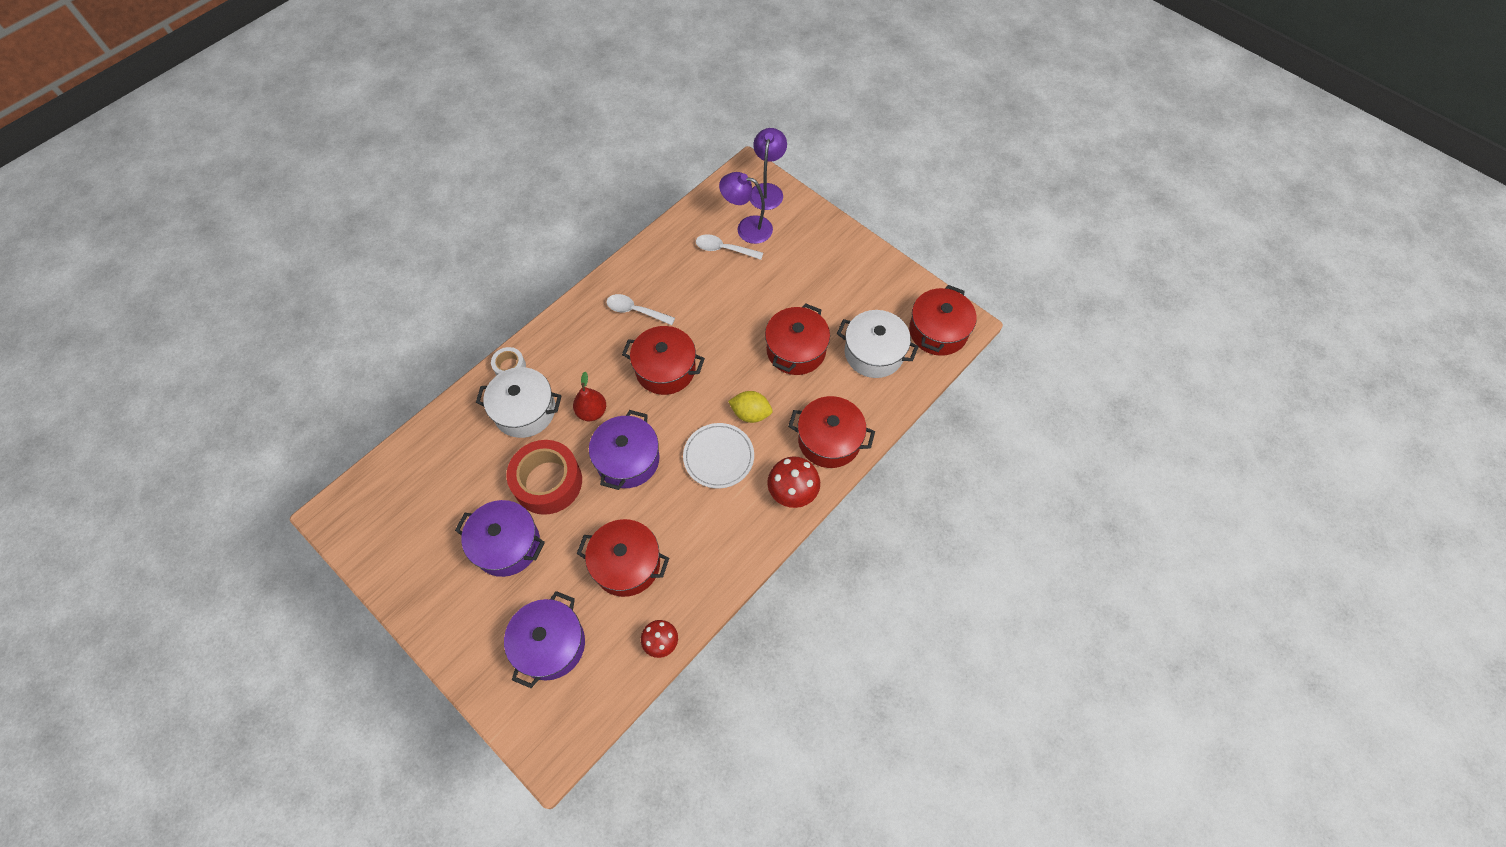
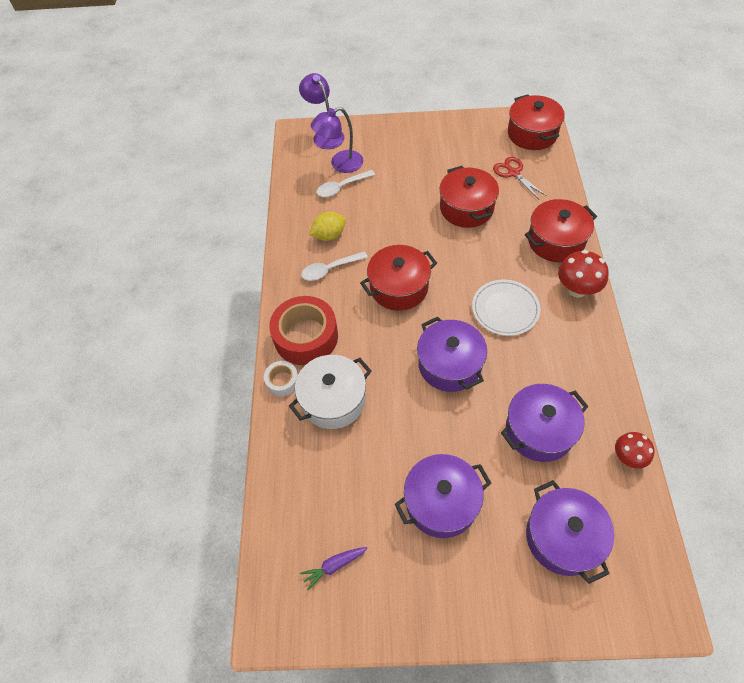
camera: 40 degrees left, 5 degrees down
(402, 517) = (334, 566): none -> purple carrot
(548, 482) = (414, 431): red tape -> red tape (306, 337)
(592, 412) = (384, 357): red pear -> none
(626, 564) = (539, 431): red pot -> purple pot
(750, 413) = (489, 267): yellow lemon -> yellow lemon (329, 235)
(874, 353) = (513, 173): white pot -> red scissors

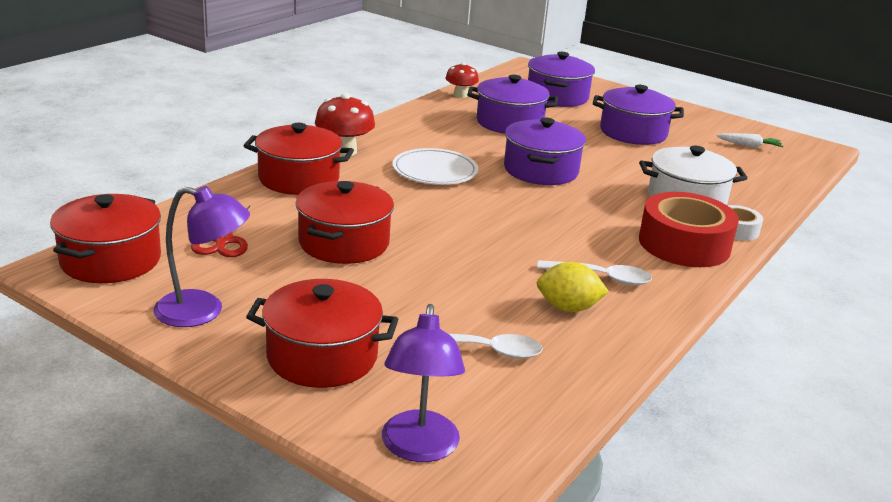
camera: 150 degrees left, 30 degrees down
(334, 566) = (750, 146): purple carrot -> white carrot
(340, 164) = (449, 382): purple lamp -> purple lamp (203, 311)
(399, 287) = (528, 228): red pot -> red pot (322, 356)

